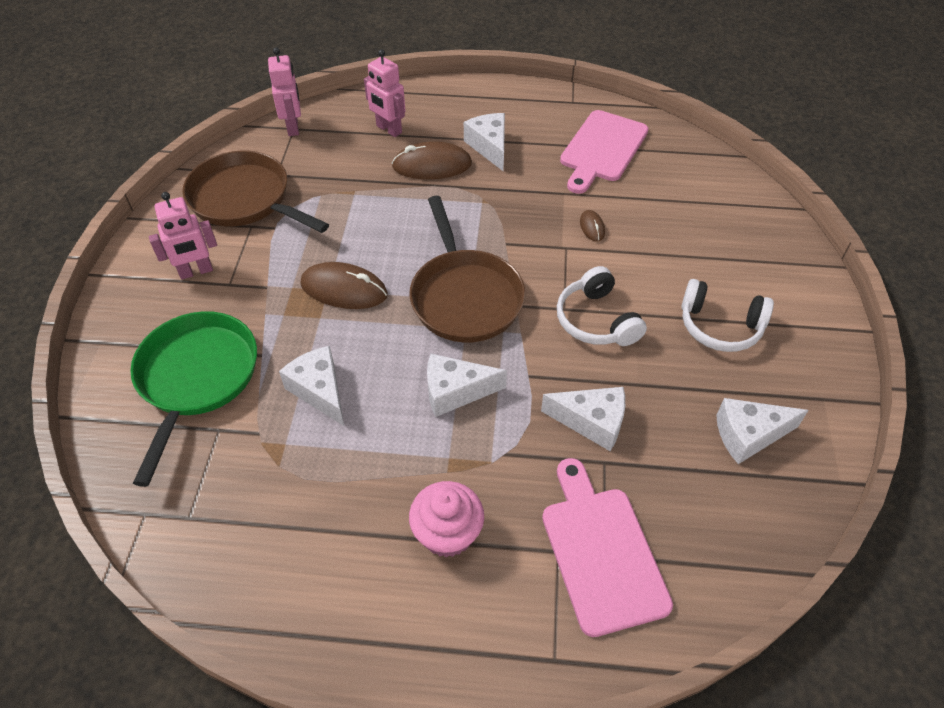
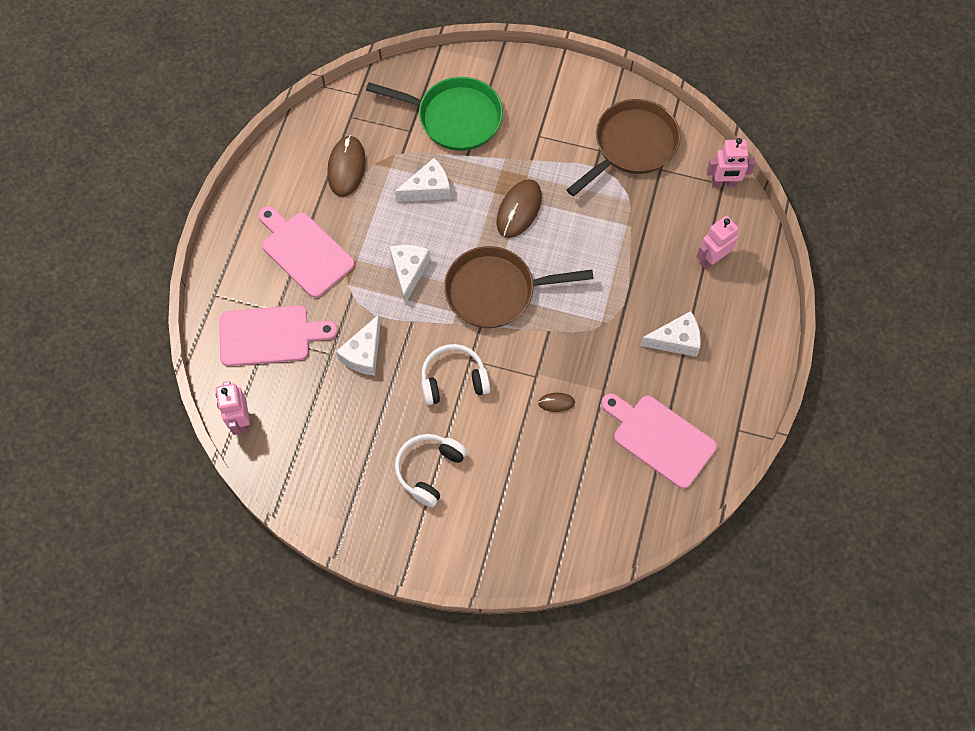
camera: 100 degrees right, 15 degrees up
(196, 272) = (555, 115): pink robot -> pink robot (240, 420)
(432, 165) = (656, 289): brown mouse -> brown mouse (346, 167)
(447, 533) = (304, 252): pink cupcake -> pink cutting board
(748, 435) = (329, 454): white cheese -> none

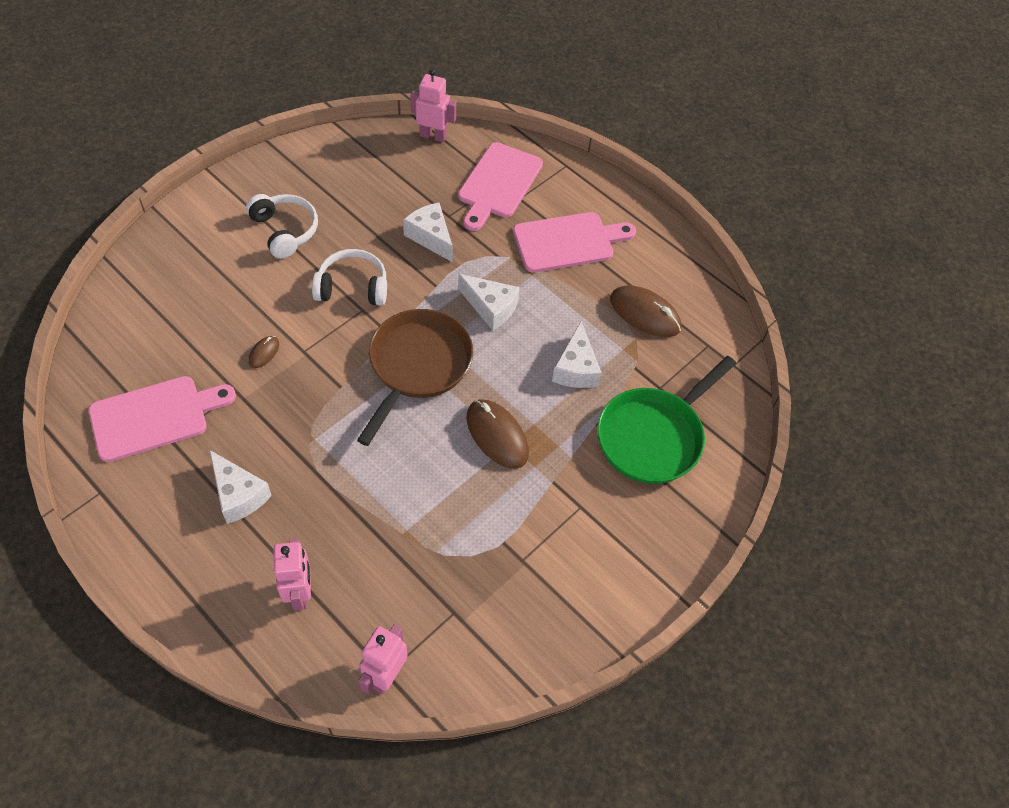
camera: 115 degrees right, 10 degrees down
(453, 380) = (352, 287): white headphones -> white headphones turned 105 degrees counterclockwise
(631, 146) = (505, 599): brown pan -> none
(676, 340) = (238, 495): white cheese -> white cheese turned 60 degrees counterclockwise

